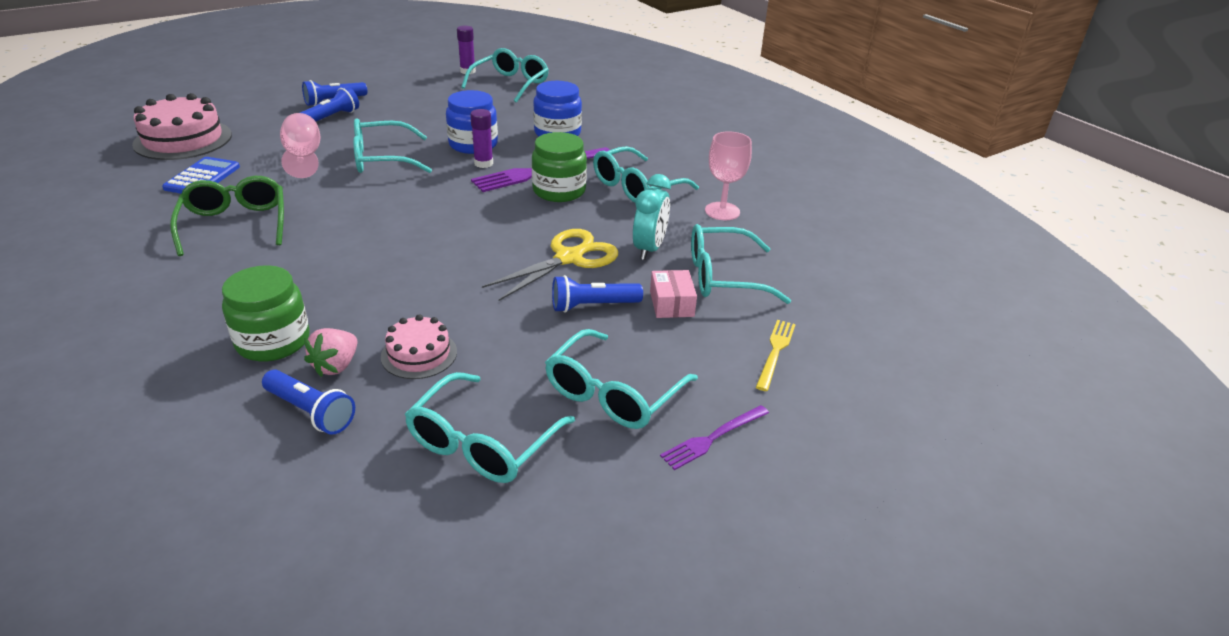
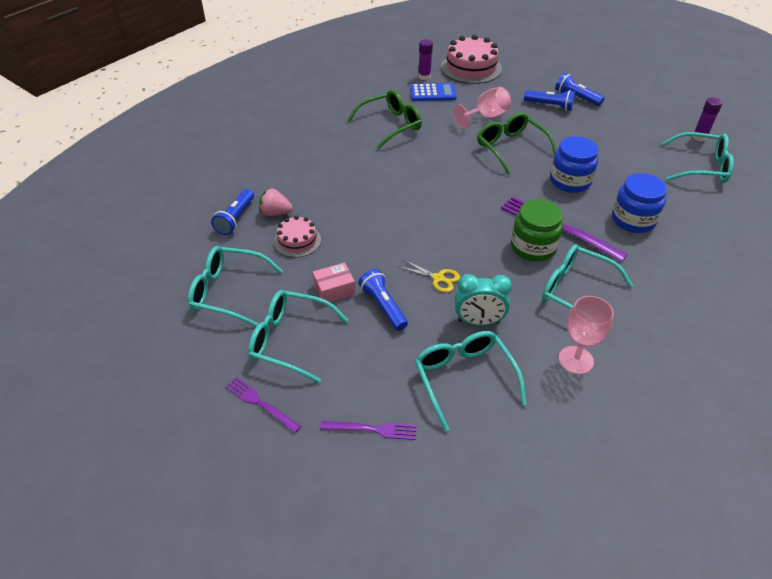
camera: 75 degrees right, 10 degrees up
(273, 341) = (288, 183): green jar -> none
(383, 159) = (511, 148): turquoise glasses -> green glasses
(483, 163) = (544, 195): purple glue stick -> purple glue stick (424, 76)
(569, 258) = (438, 278): yellow scissors -> yellow scissors, size x0.55
(671, 304) = (407, 351): pink box -> pink box (334, 289)
(775, 352) = (372, 429): yellow fork -> purple fork

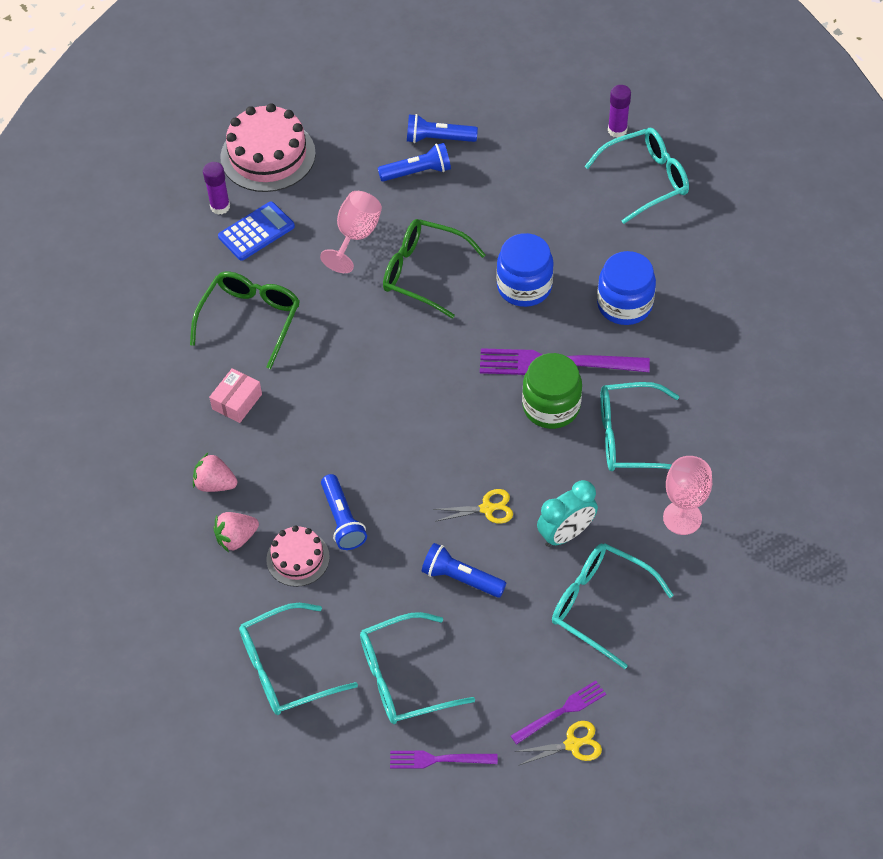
camera: 35 degrees left, 10 degrees up
(236, 218) = (197, 575): blue flashlight -> blue flashlight (342, 519)
(292, 183) = (215, 484): none -> pink strawberry
(334, 289) = (394, 591): pink box -> pink box (237, 401)
(360, 457) = (573, 744): none -> yellow scissors

